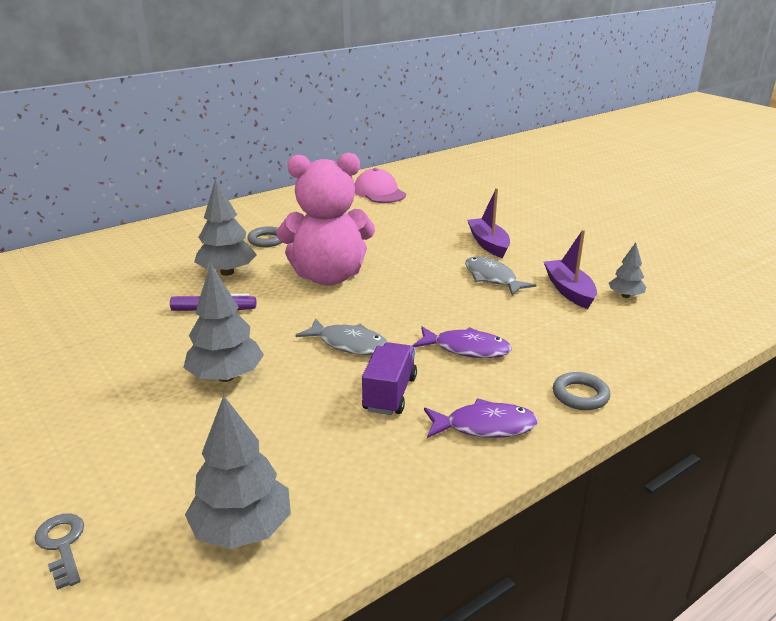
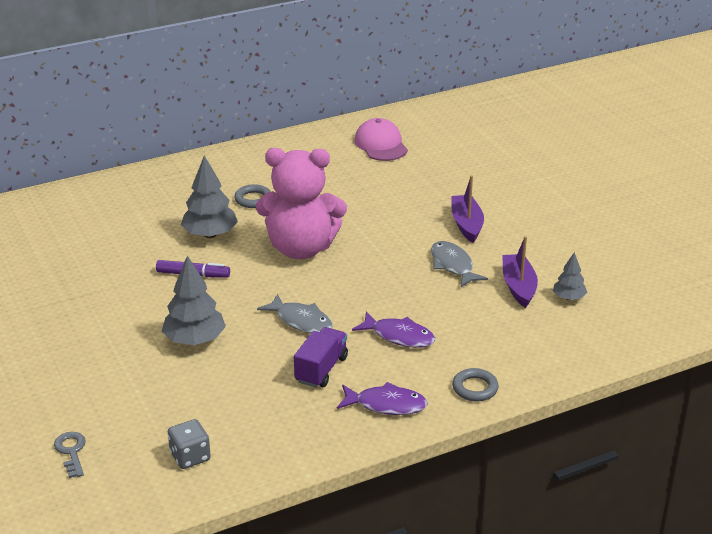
camera: 10 degrees right, 5 degrees up
(242, 529) = (190, 456): grey tree -> grey dice

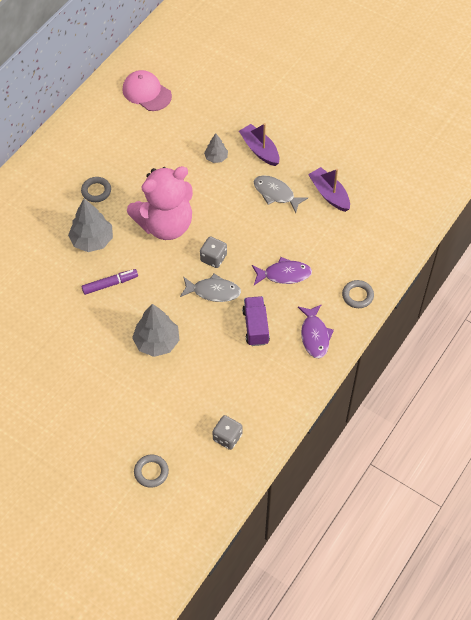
camera: 30 degrees left, 25 degrees up
(71, 451) = (151, 472): grey key -> grey ring
(328, 293) = (213, 258): none -> grey dice
(386, 405) = (314, 335): purple fish -> purple fish turned 105 degrees clockwise
(568, 297) = (365, 189): grey tree -> grey tree (216, 157)

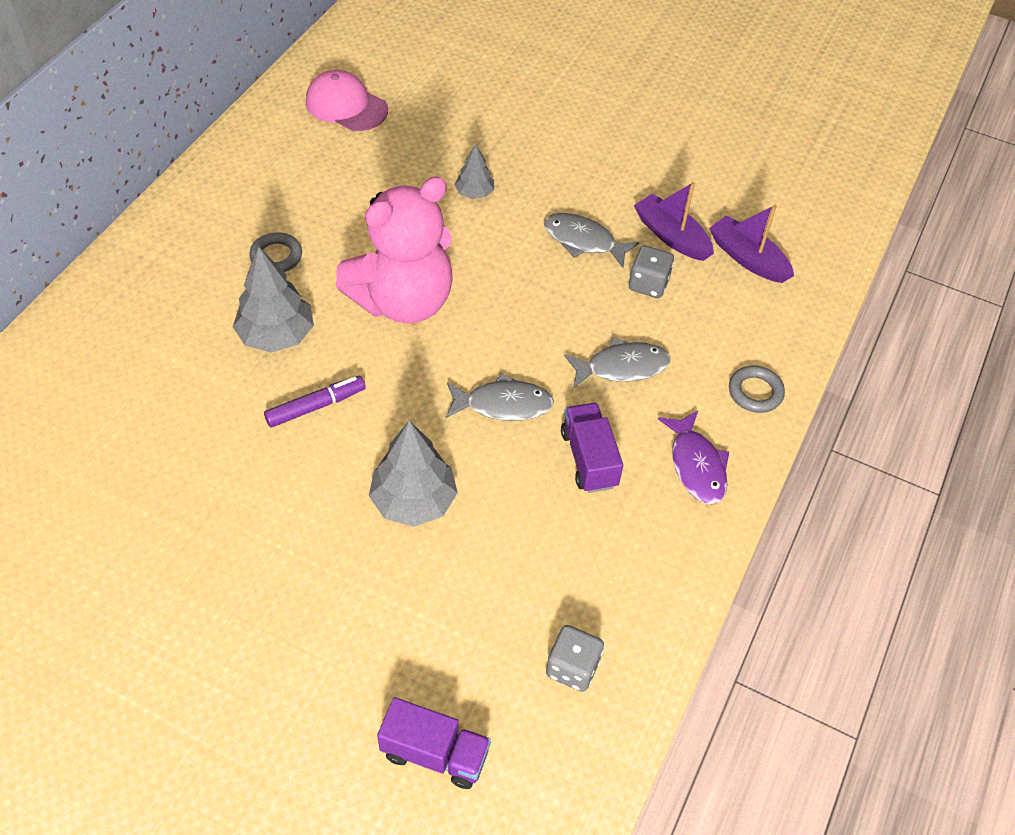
camera: 10 degrees left, 5 degrees down
(151, 472) = (435, 753): grey ring -> purple truck
(213, 258) = (495, 349): grey dice -> grey dice (648, 284)
(259, 150) = (544, 178): purple boat -> purple boat (748, 258)
(284, 274) = (622, 367): purple fish -> grey fish

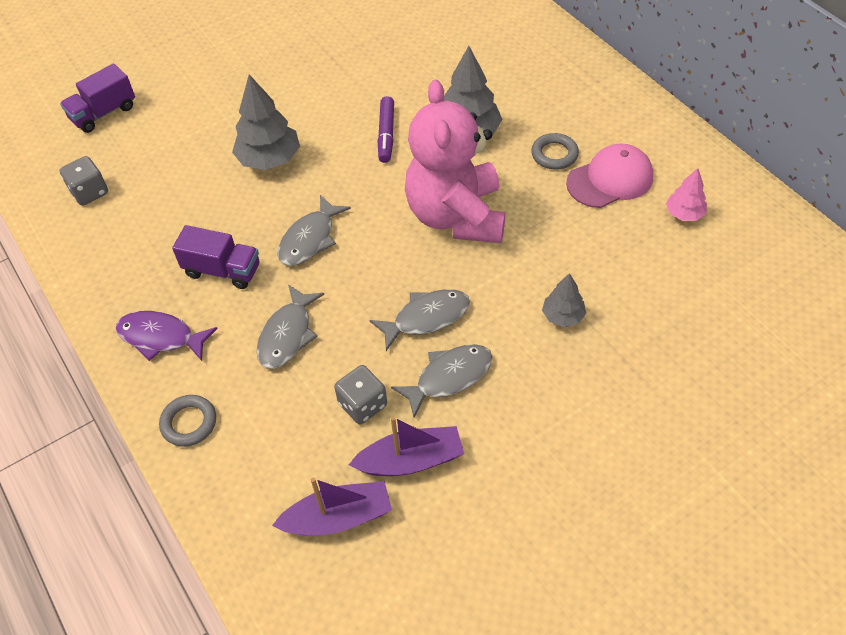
camera: 125 degrees right, 0 degrees up
(310, 150) = (684, 214): none -> pink tree
(346, 106) = (743, 261): pink cap -> pink cap (610, 180)
(535, 277) = (426, 318): none -> grey fish

